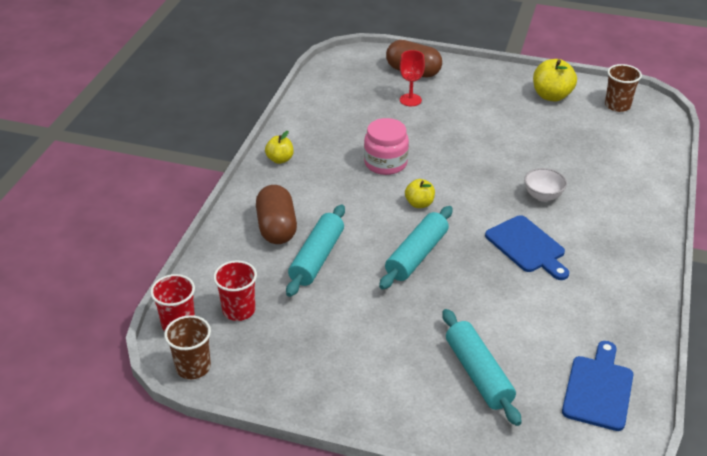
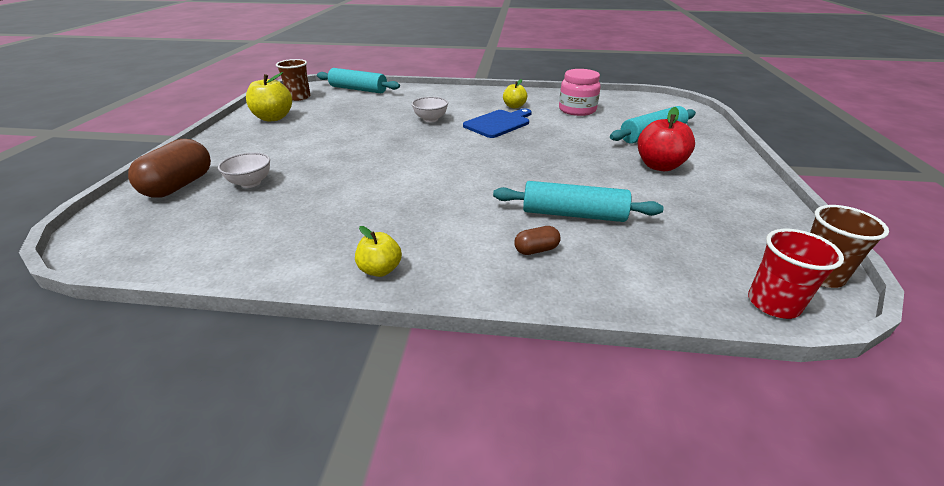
camera: 100 degrees left, 5 degrees down
(239, 310) = (699, 256): red cup -> none
(276, 228) = (536, 250): brown capsule -> brown capsule, size x0.49
(385, 163) = (386, 188): pink jar -> pink jar (577, 110)
(392, 347) = (659, 166): none -> red apple
(410, 100) = (251, 183): red goblet -> white bowl
(416, 255) = (535, 163): turquoise rolling pin -> turquoise rolling pin (358, 89)
(419, 204) = (456, 166): yellow apple -> yellow apple (514, 106)
(598, 389) = (626, 104): blue cutting board -> none

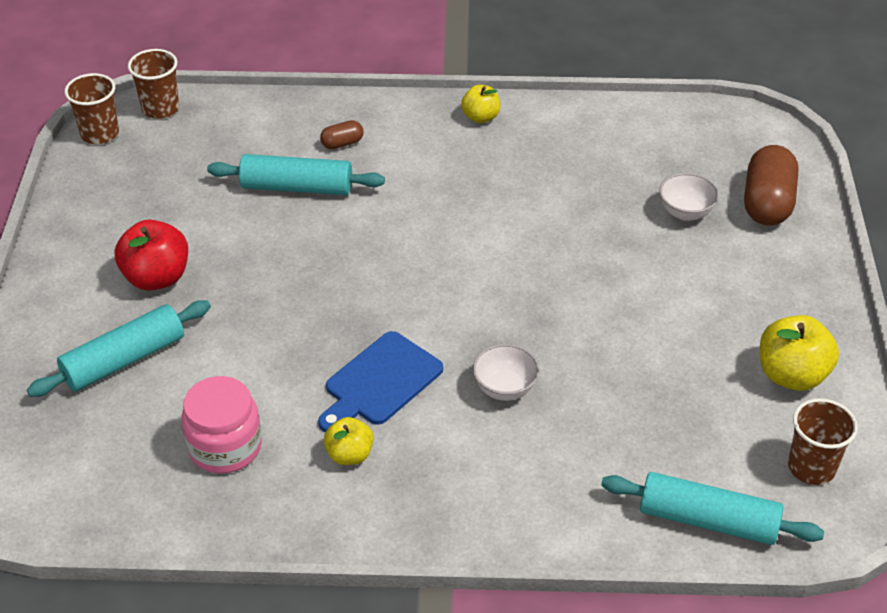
camera: 175 degrees right, 10 degrees up
(773, 303) = (160, 108): red cup -> brown cup

